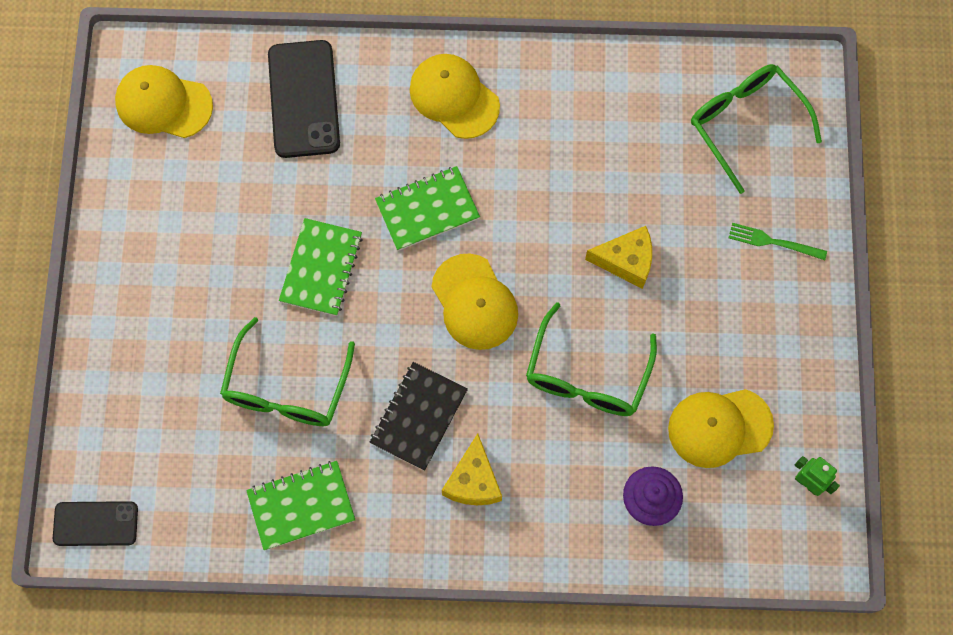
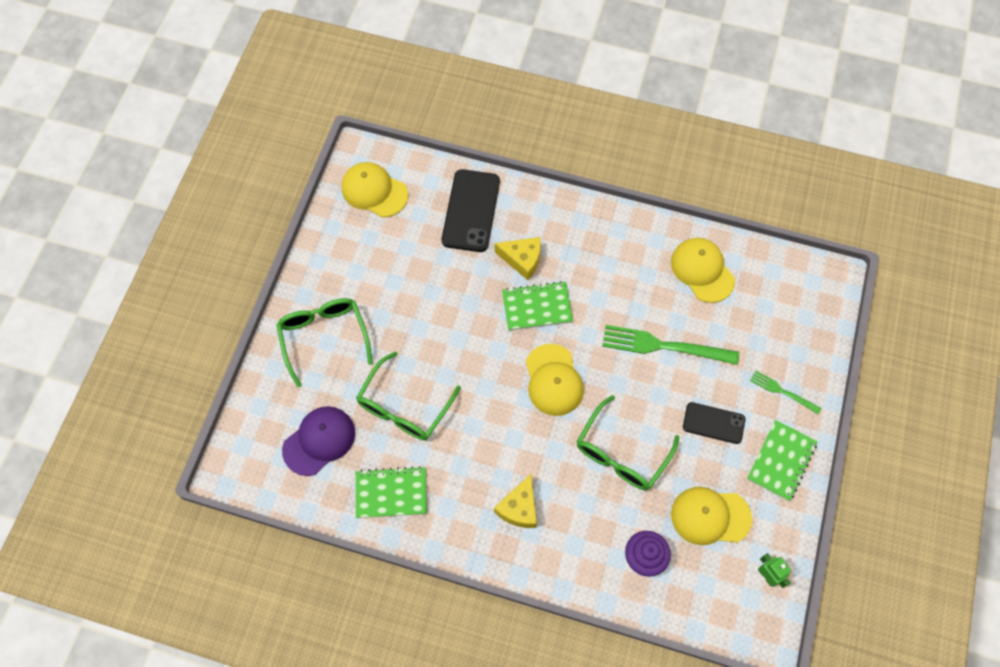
camera: 15 degrees right, 5 degrees down
(95, 523) = (244, 467): black phone -> black phone (713, 423)
(186, 462) = (319, 441): none -> purple cap
(321, 268) = (451, 329): green notebook -> green notebook (781, 461)
(418, 417) = (492, 451): black notebook -> none
(454, 97) = (576, 234): yellow cap -> yellow cap (702, 270)
(607, 220) = (664, 346): none -> green fork
(626, 261) = (670, 378): yellow cheese -> yellow cheese (522, 260)
(746, 124) = (782, 303): green glasses -> green glasses (324, 338)

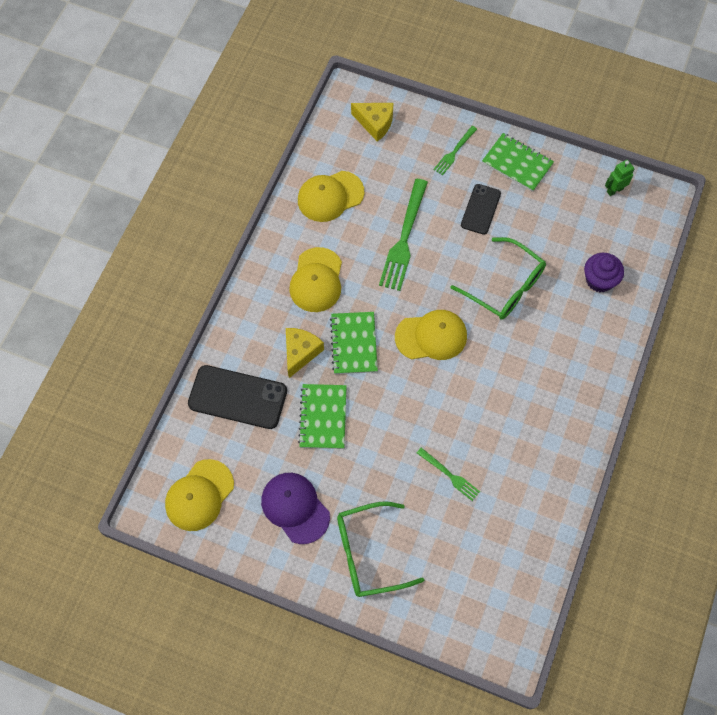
camera: 85 degrees left, 0 degrees up
(319, 441) = (482, 560): purple cap -> purple cap (295, 508)
(391, 493) = (537, 492): green notebook -> green notebook (323, 417)
(404, 406) = (449, 475): green glasses -> green fork
(519, 508) = (554, 378): yellow cheese -> yellow cheese (375, 123)
(710, 516) = (564, 224): yellow cap -> yellow cap (316, 280)

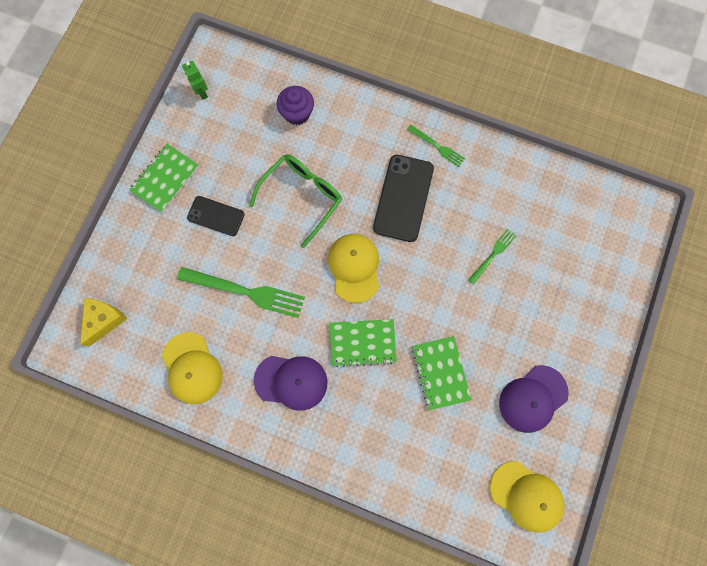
camera: 90 degrees left, 10 degrees up
(237, 397) = (422, 461): black phone -> black phone (403, 198)
(300, 352) = (372, 396): yellow cheese -> none
(316, 280) = (291, 381): yellow cap -> purple cap
(323, 417) = (440, 373): green notebook -> green notebook turned 75 degrees clockwise
(369, 553) = (571, 328): green glasses -> none
(454, 152) = (147, 239): green fork -> green fork (437, 147)

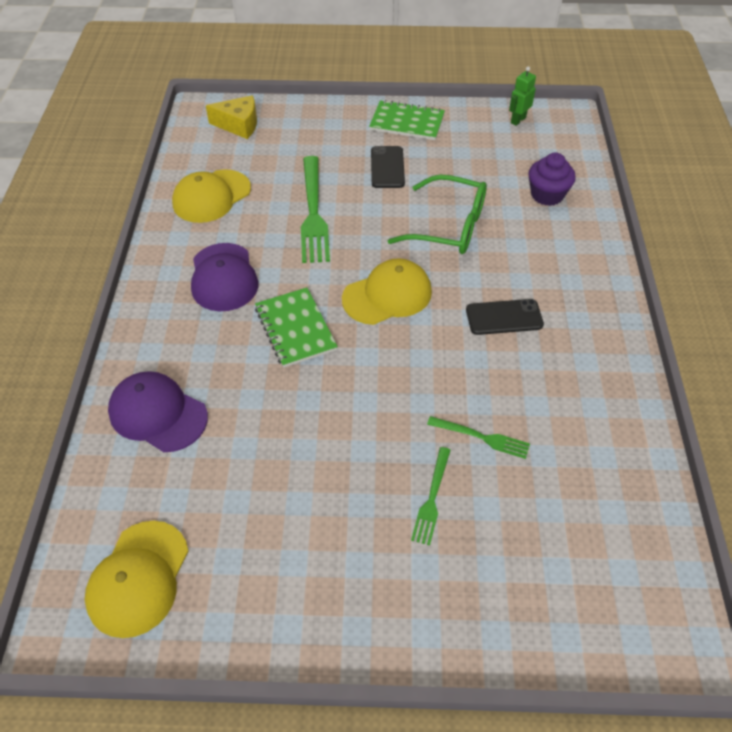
camera: 70 degrees right, 25 degrees down
(403, 198) = (504, 317): black phone -> black phone, size x0.61
(437, 147) = (597, 333): green fork -> green fork (432, 498)
(440, 373) = (286, 421): green notebook -> none
(533, 398) = (288, 547): purple cap -> purple cap (158, 414)

